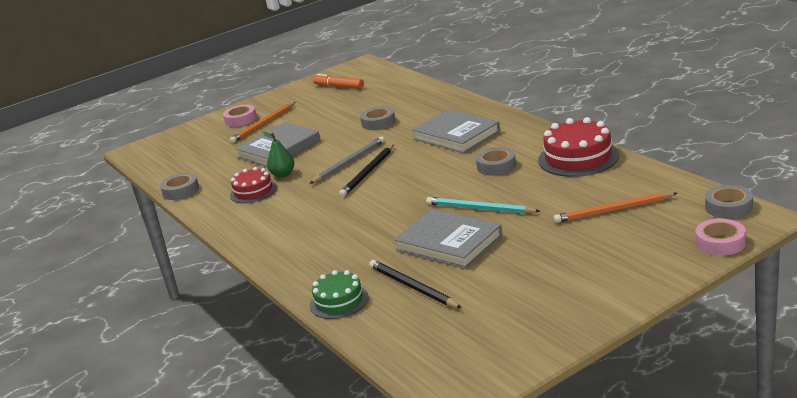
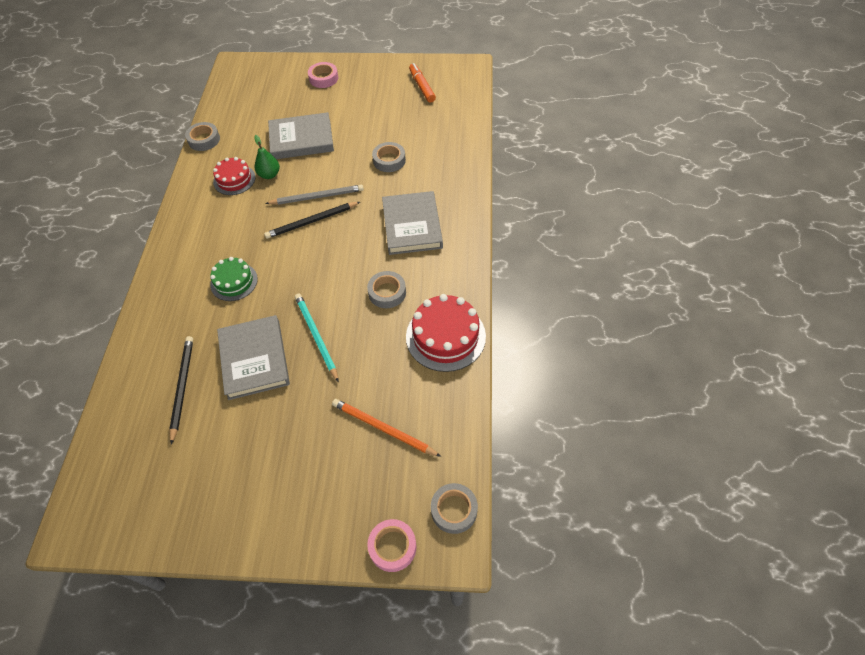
camera: 35 degrees right, 30 degrees up
(263, 124) = (328, 97): orange pencil -> none
(339, 301) = (135, 359): green cake -> green cake (234, 282)

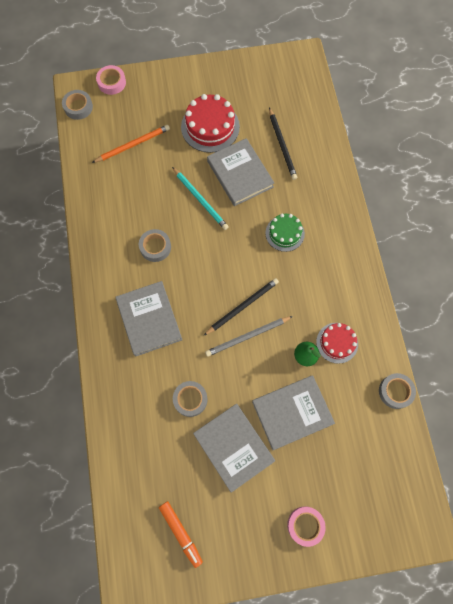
camera: 165 degrees right, 15 degrees up
(362, 126) = (233, 447): none -> grey book
(383, 428) = (133, 145): orange pencil -> orange pencil turned 45 degrees counterclockwise
(445, 336) = (101, 218): red cake -> red cake (210, 127)

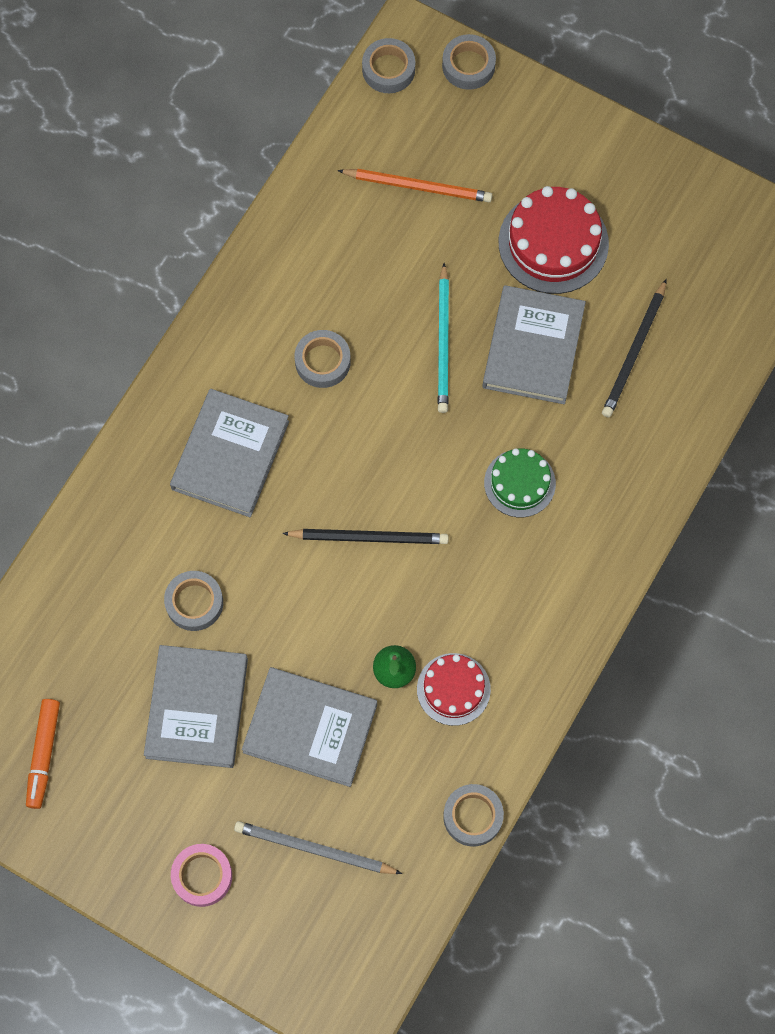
camera: 40 degrees right, 0 degrees up
(112, 82) = (468, 66): pink tape -> grey tape
(247, 337) = (340, 583): grey pencil -> grey pencil (314, 849)

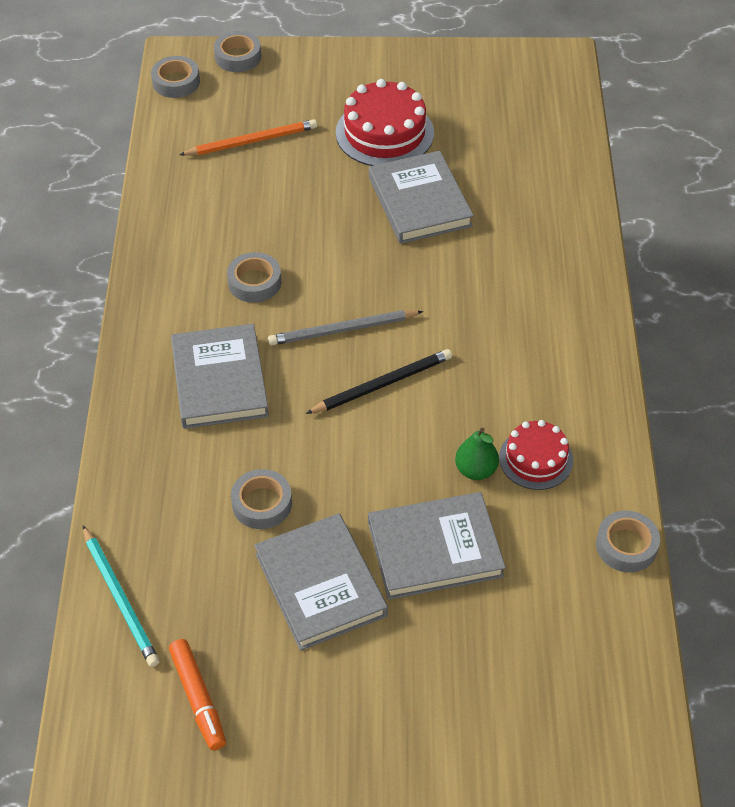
camera: 30 degrees left, 20 degrees down
(202, 876) = (422, 723): pink tape -> none
(314, 849) = (509, 644): grey pencil -> grey pencil (342, 330)
(443, 342) = (345, 228): turquoise pencil -> turquoise pencil (120, 598)
(519, 483) = (478, 292): green cake -> none
(634, 352) = (499, 172): black pencil -> none

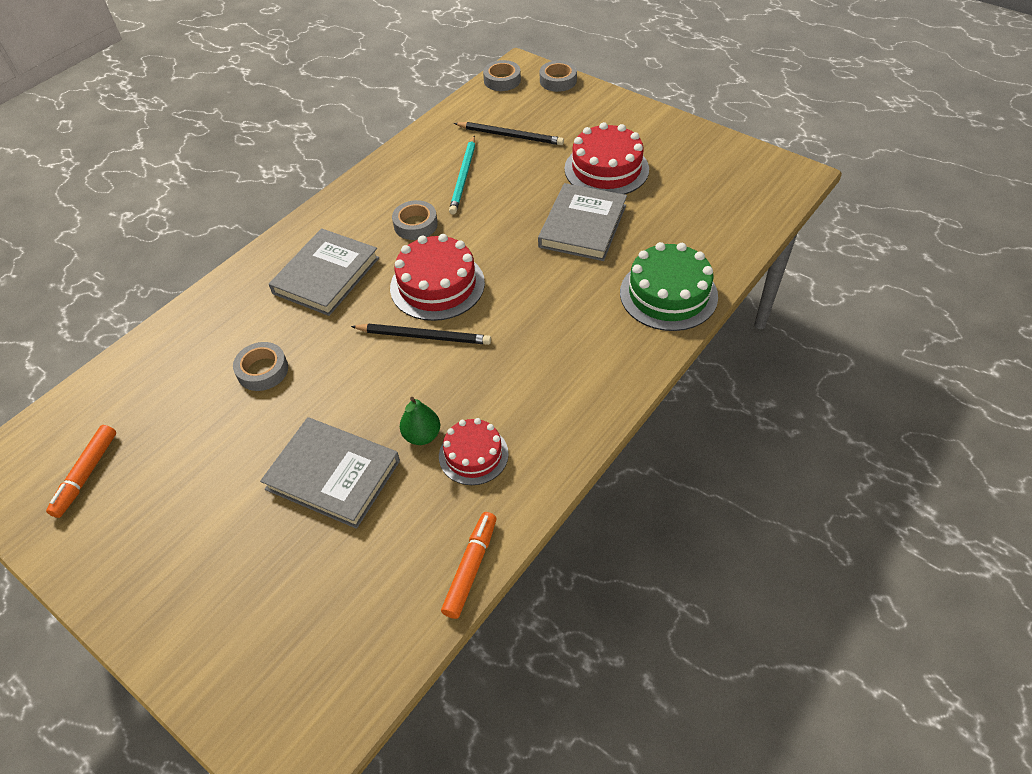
camera: 40 degrees right, 0 degrees up
(120, 598) = (120, 379): turquoise pencil -> turquoise pencil (463, 177)
(252, 141) = (510, 136): orange pencil -> black pencil
(320, 585) = (236, 449): grey book -> none
(342, 330) = (437, 285): grey pencil -> red cake
(557, 228) = (668, 294): none -> green cake
(626, 546) = (471, 568): grey tape -> orange marker

